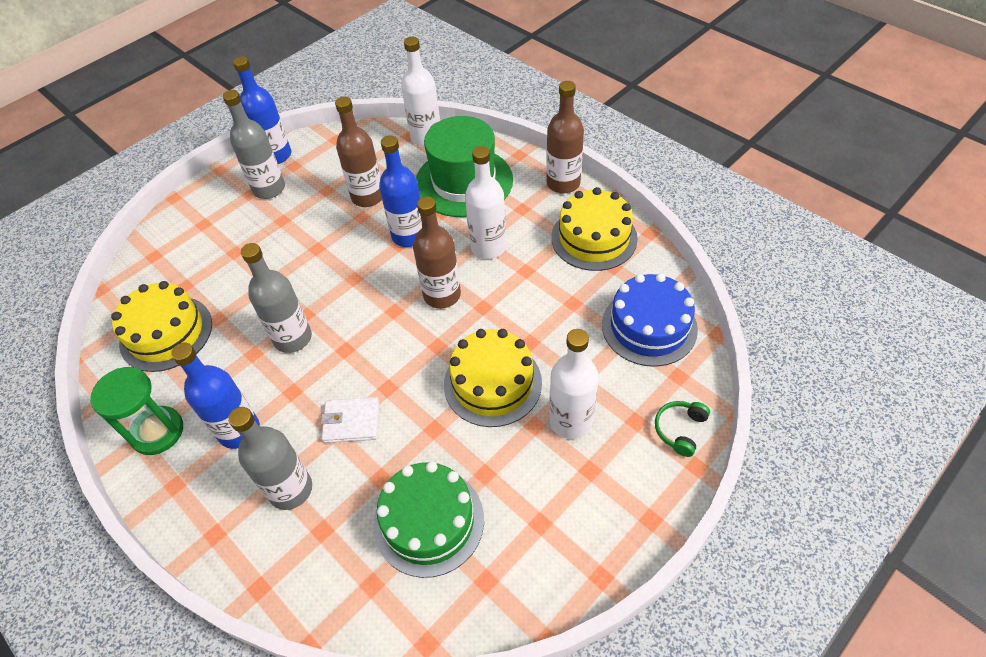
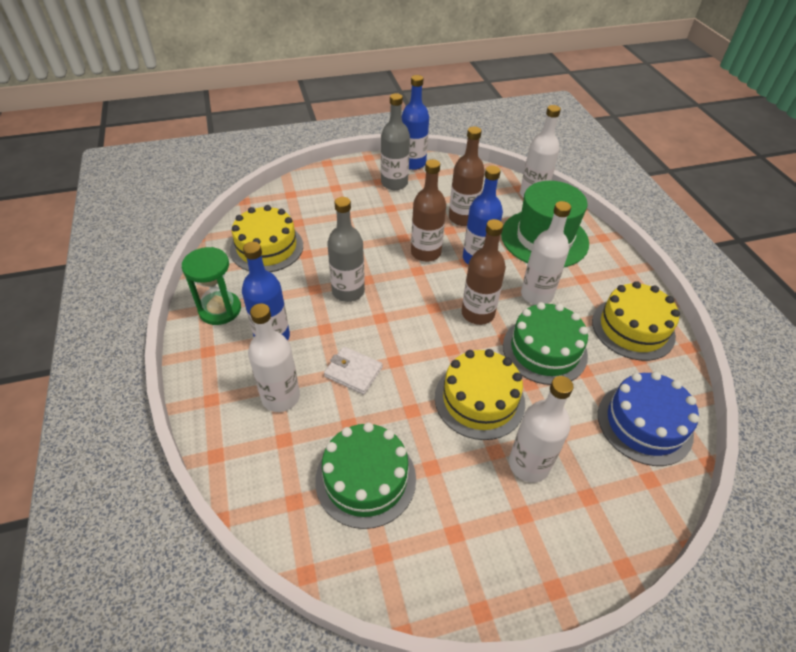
camera: 25 degrees right, 5 degrees down
(290, 489) = (281, 397): grey bottle -> white bottle
(526, 301) = (544, 350): none -> green cake
(563, 183) = (629, 274): brown bottle -> brown bottle (425, 253)
(680, 430) = (626, 526): green headphones -> none

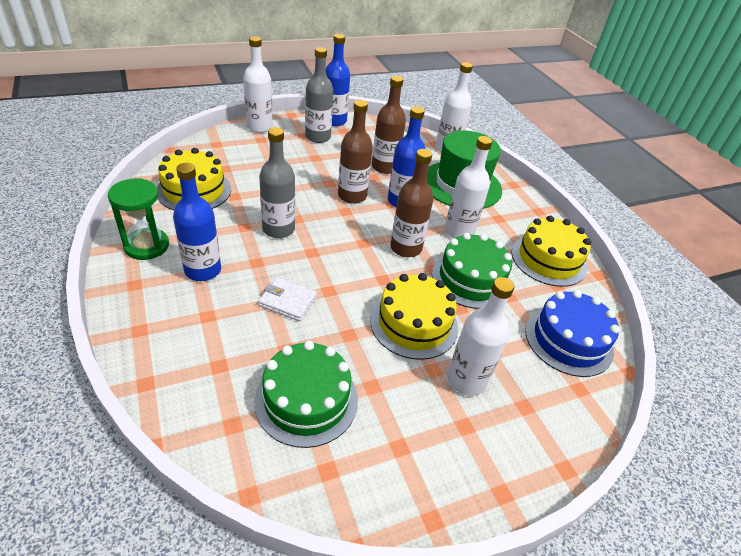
camera: 10 degrees left, 5 degrees down
(281, 397) = (214, 326): white bottle -> white bottle (259, 127)

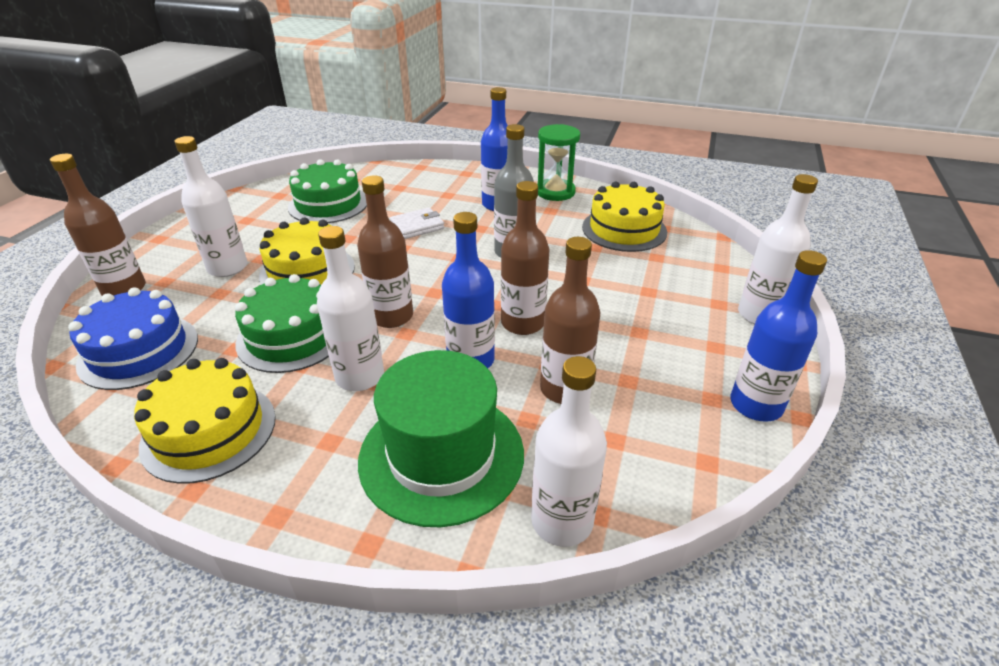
camera: 135 degrees right, 5 degrees down
(318, 137) = (701, 359): grey bottle -> none
(562, 423) = (124, 289): none -> brown bottle

